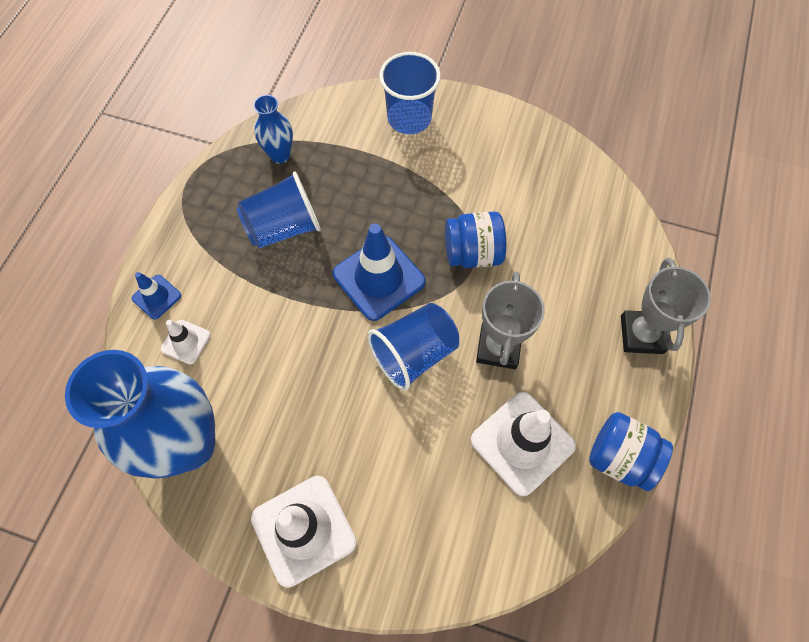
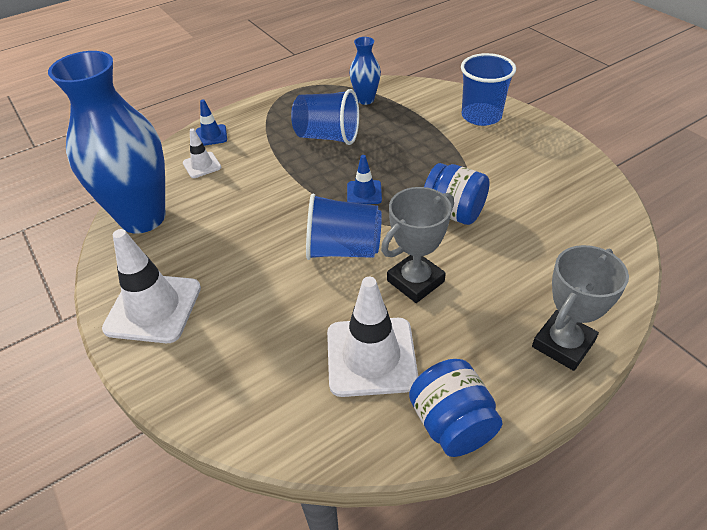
camera: 40 degrees right, 20 degrees down
(379, 278) = (364, 193): blue traffic cone -> blue traffic cone, size x0.51

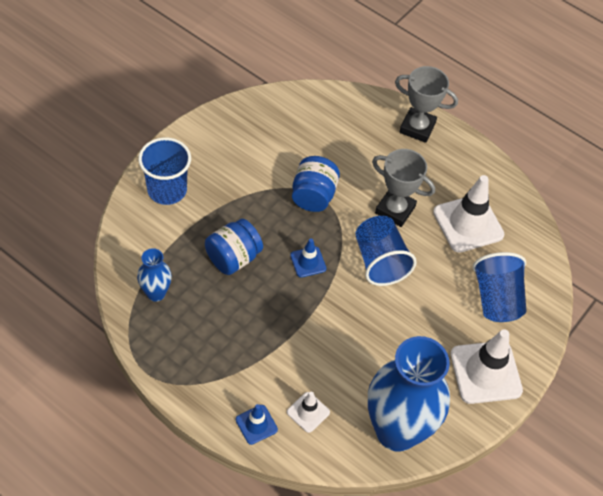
camera: 115 degrees left, 10 degrees up
(327, 136) = (231, 312): blue cup -> blue cup (496, 299)
(452, 424) = (495, 176): blue jar -> blue jar (233, 258)

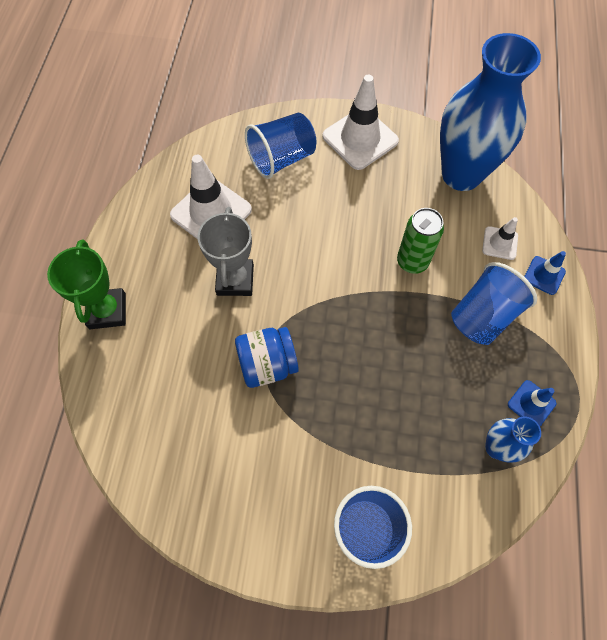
camera: 115 degrees left, 10 degrees up
(233, 258) = (399, 397): blue jar -> none
(308, 262) = (352, 325): blue traffic cone -> blue traffic cone (531, 404)
(334, 334) = (412, 262): none -> green can
(380, 261) = (306, 263): blue cup -> blue cup (483, 316)
(417, 128) = (107, 311): grey trophy -> green trophy

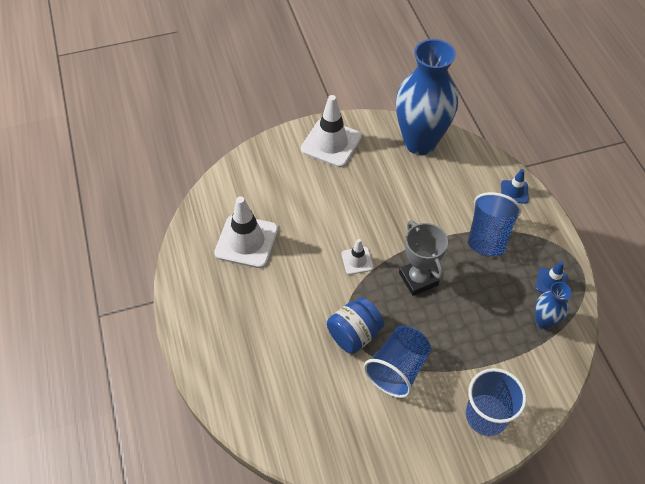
camera: 25 degrees left, 10 degrees down
(107, 311) = (207, 348): green trophy -> none
(235, 280) = (295, 284): grey trophy -> grey trophy (418, 279)
(282, 159) = (279, 180): blue cup -> blue cup (397, 369)
(412, 262) = (418, 218): green can -> none
(500, 243) = (473, 181): white traffic cone -> white traffic cone (357, 261)

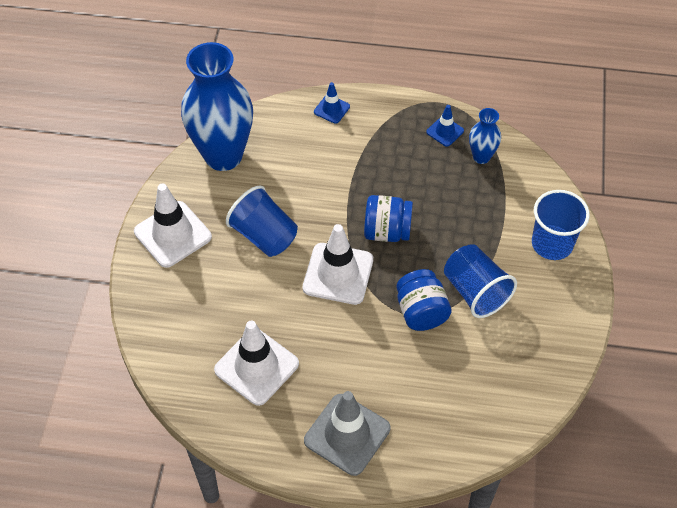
camera: 65 degrees left, 0 degrees up
(216, 324) = (347, 434): none -> grey traffic cone
(357, 261) = (338, 274): white traffic cone -> white traffic cone, size x1.95
(418, 279) = (387, 231): grey trophy -> blue jar
(488, 236) = (370, 154): blue cup -> blue cup (264, 236)

